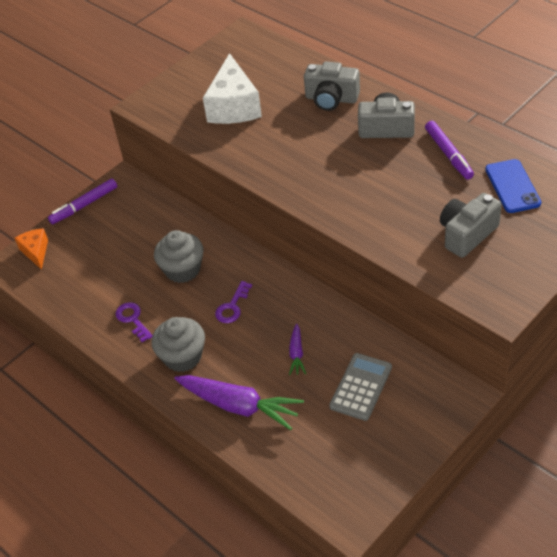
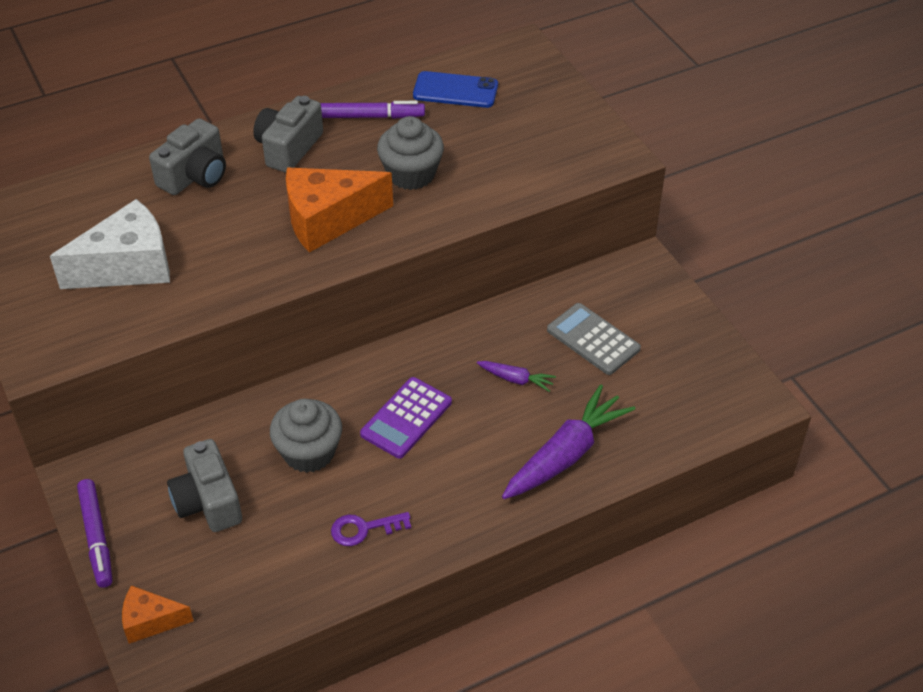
camera: 75 degrees left, 0 degrees up
(182, 357) = (459, 490): grey cupcake -> grey cupcake (411, 174)
(232, 306) = (406, 418): purple key -> purple calculator
(234, 106) = (128, 266): white cheese -> white cheese turned 45 degrees counterclockwise
(326, 174) = (328, 220): none -> orange cheese
(467, 234) = (503, 145): grey camera -> grey camera (208, 501)

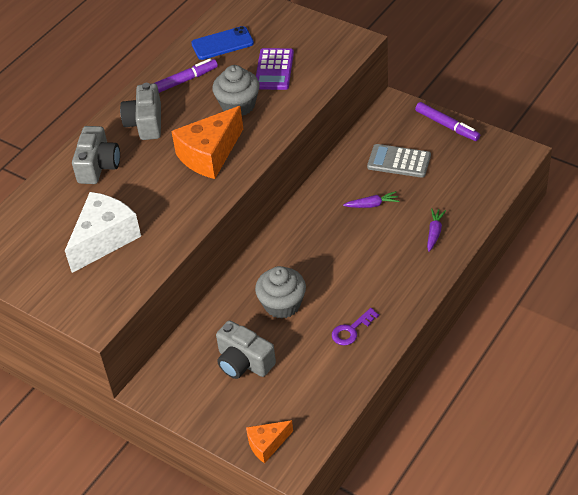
camera: 25 degrees left, 0 degrees up
(96, 537) = (191, 417): purple marker -> purple marker (447, 126)
(406, 418) = (325, 257): purple calculator -> purple calculator (274, 70)
(565, 455) = (434, 233): purple carrot -> purple carrot, size x0.49

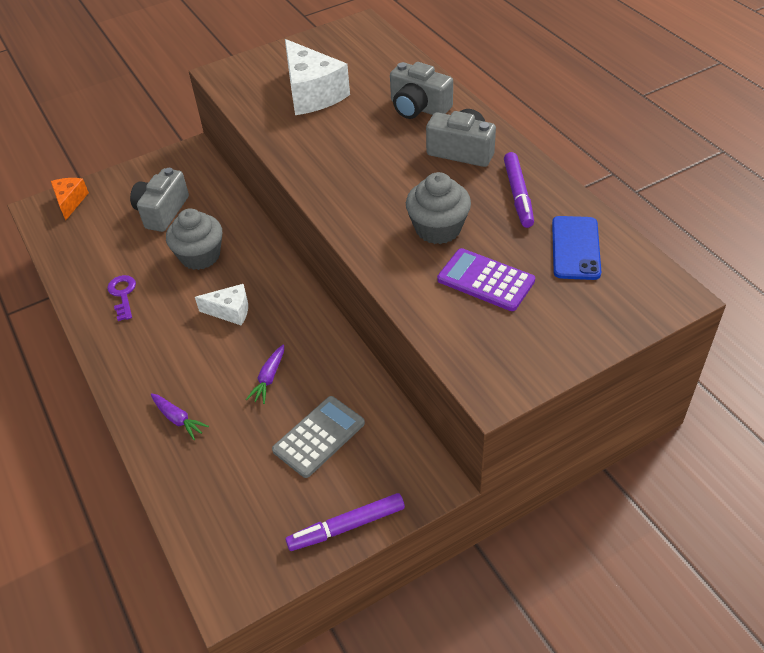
camera: 115 degrees right, 0 degrees up
(210, 155) = (370, 185): orange cheese -> none
(244, 362) = (162, 211): grey camera -> grey camera turned 45 degrees counterclockwise
(327, 255) = (230, 311): none -> white cheese

